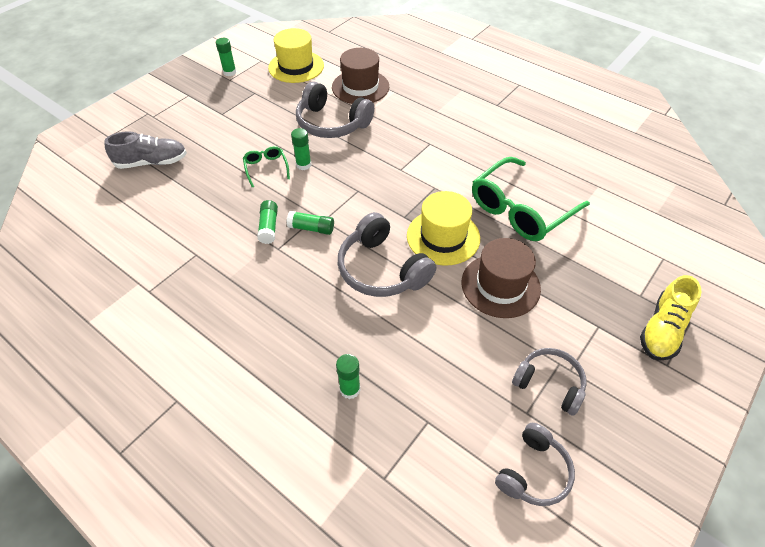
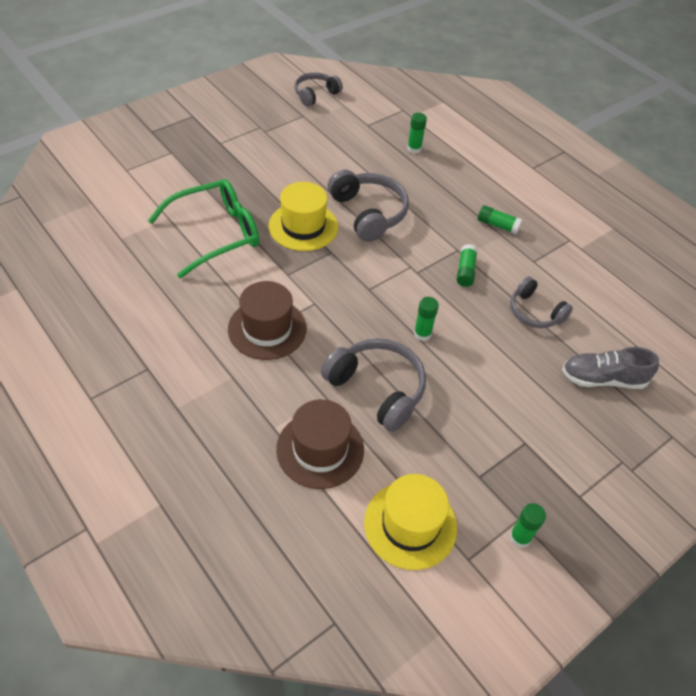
camera: 170 degrees left, 0 degrees up
(266, 168) = (466, 339): green glasses -> none
(311, 228) = (424, 261): green glue stick -> green glue stick (497, 225)
(500, 285) = (275, 181): brown hat -> brown hat (267, 329)
(549, 384) = (279, 124): grey headphones -> grey headphones (535, 312)
(662, 330) = (176, 131): yellow shoe -> none

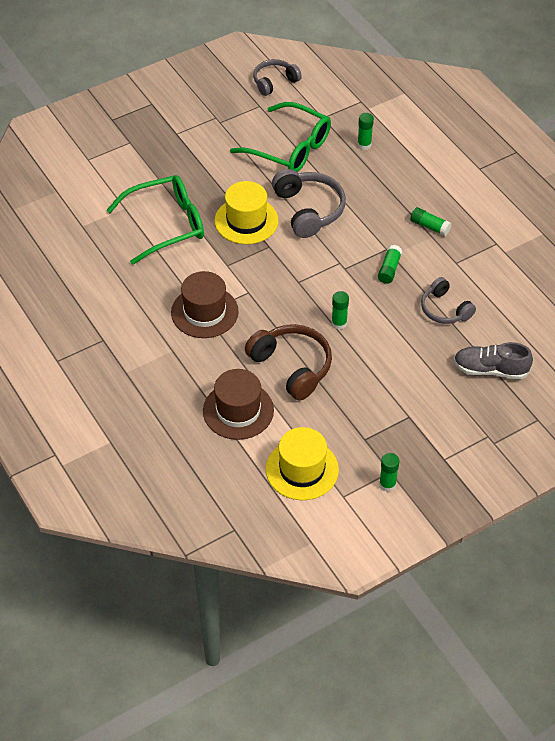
camera: 10 degrees right, 0 degrees up
(340, 154) = (290, 148): none -> green glasses
(377, 389) = (291, 367): grey headphones -> brown headphones

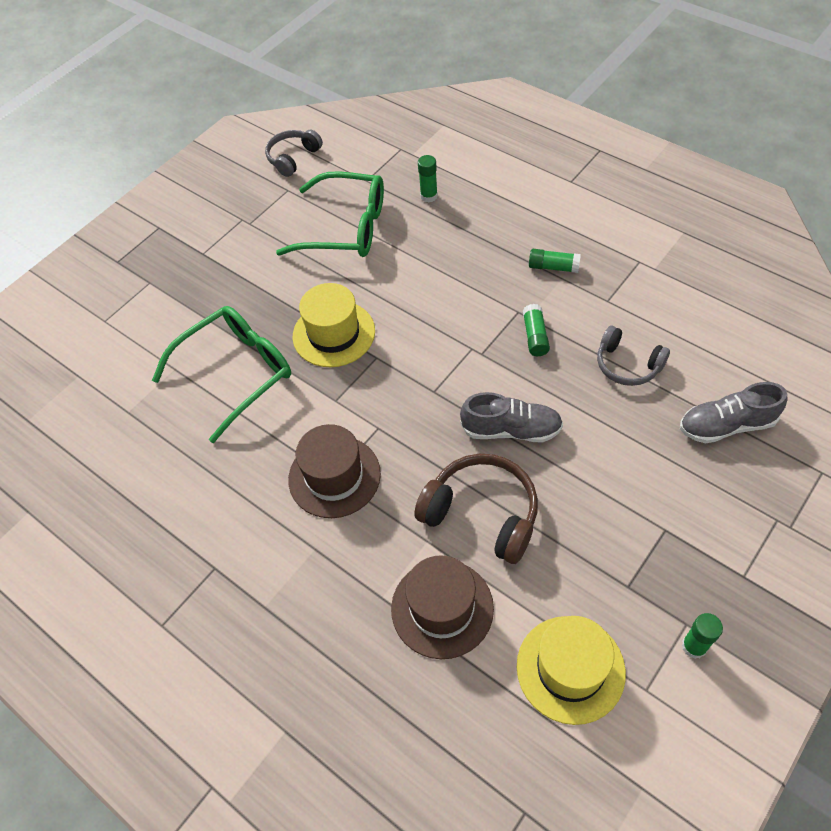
camera: 15 degrees left, 5 degrees up
(308, 210) = (402, 295): grey headphones -> none
(339, 323) = (511, 430): green glue stick -> grey shoe

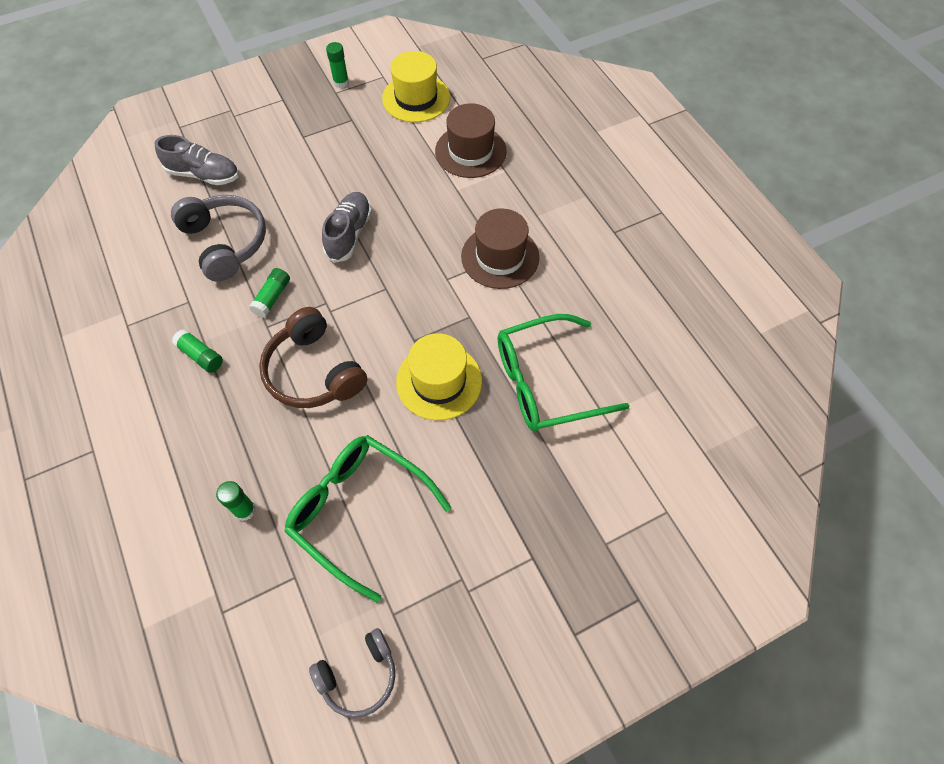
camera: 160 degrees left, 5 degrees up
(482, 514) = (410, 190): brown headphones -> brown headphones (314, 371)
(511, 430) = (349, 234): grey shoe -> grey shoe turned 75 degrees clockwise
(627, 364) = (225, 243): grey headphones -> grey headphones, size x1.55

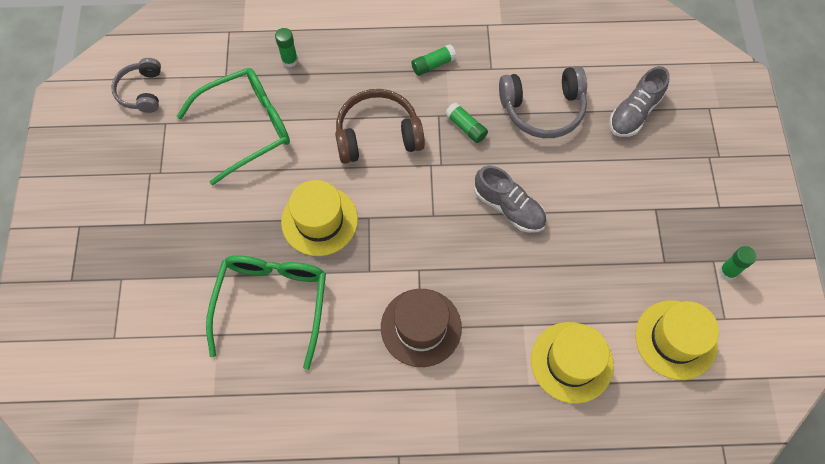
camera: 115 degrees right, 5 degrees up
(470, 151) = (571, 362): brown hat -> yellow hat

